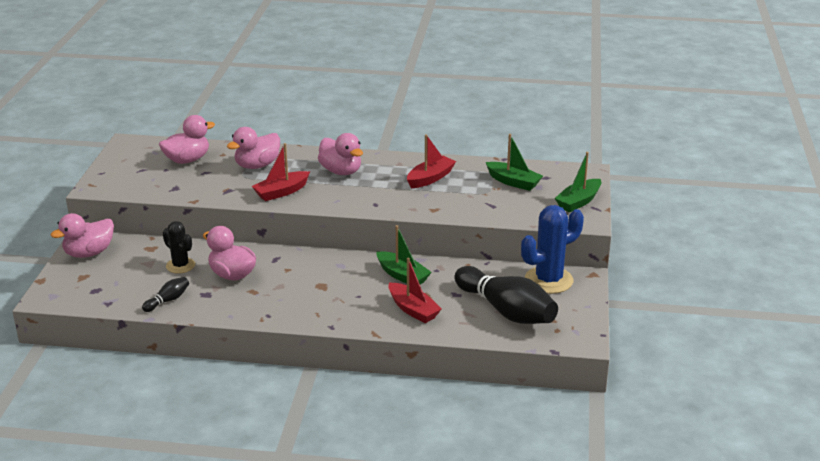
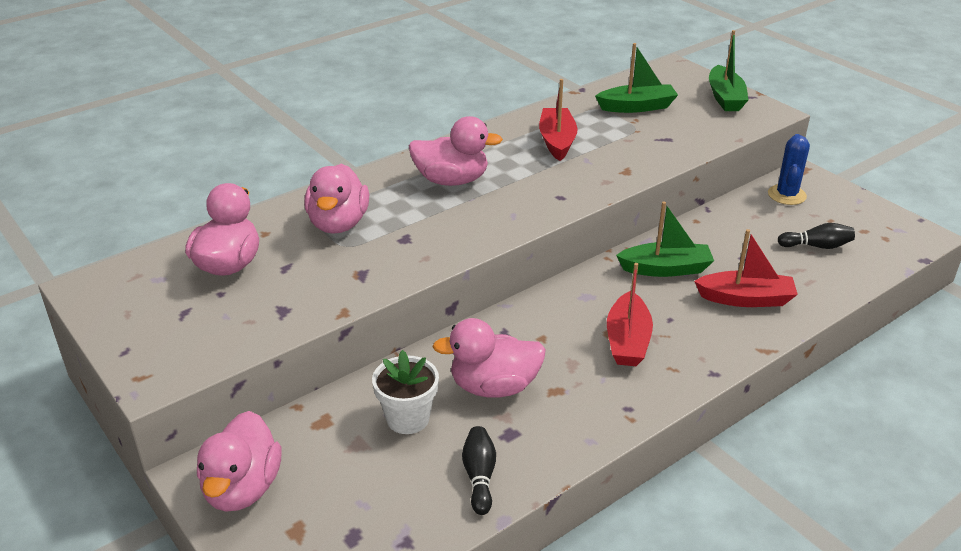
camera: 45 degrees left, 5 degrees up
(180, 265) = (408, 418): black cactus -> white flower pot
(281, 192) = (432, 239): red boat -> red boat (627, 341)
(506, 311) = (816, 246): black bowling pin -> black bowling pin, size x0.44
(548, 280) = (786, 195): blue cactus -> blue cactus, size x0.61

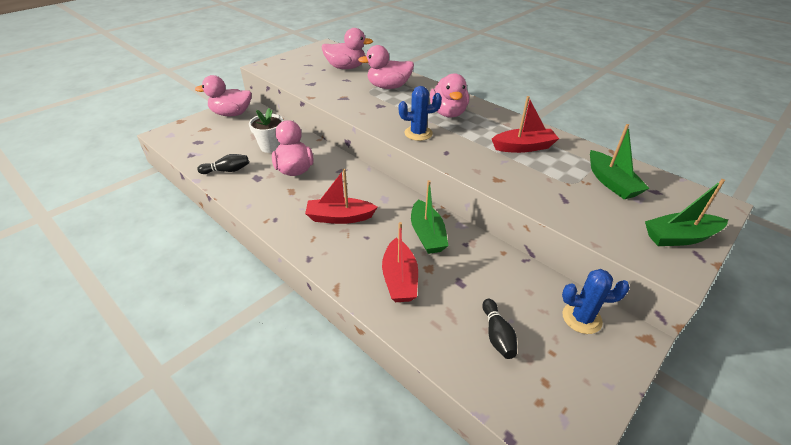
camera: 80 degrees right, 5 degrees up
(506, 212) = (418, 133): none -> blue cactus

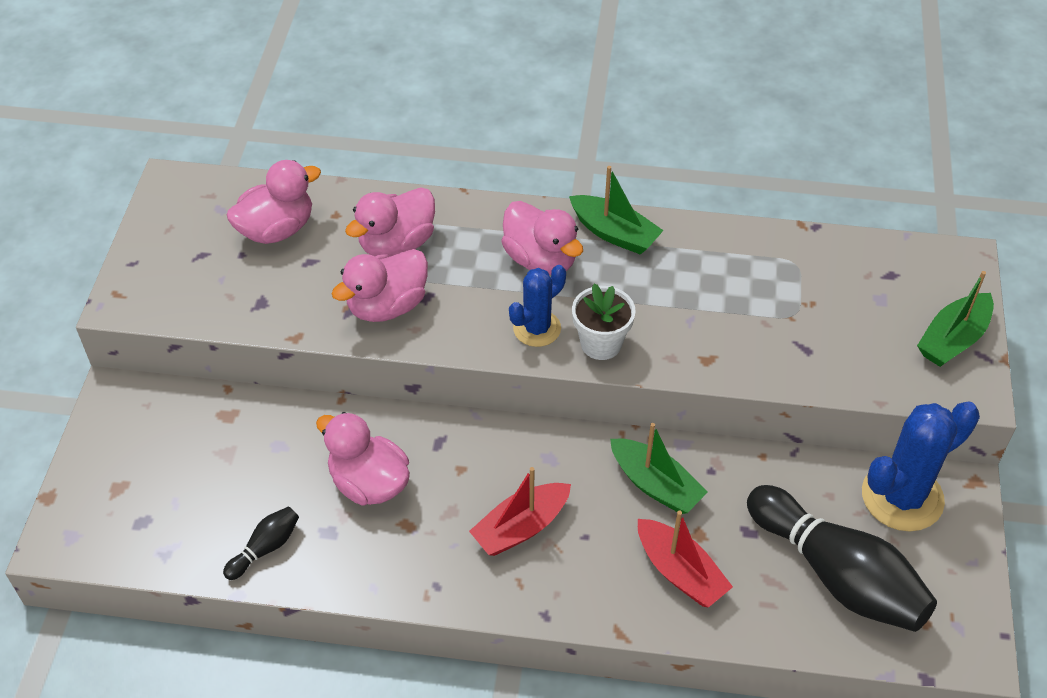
camera: 35 degrees left, 10 degrees up
(231, 114) = (125, 428): pink duck -> pink duck (387, 306)
(271, 146) = (280, 460): white flower pot -> white flower pot (601, 343)
(497, 335) = (837, 575): black bowling pin -> black bowling pin, size x2.28
(523, 147) = (694, 278): red boat -> none
(581, 318) = (902, 497): blue cactus -> blue cactus, size x1.64
(611, 182) = (837, 287): green boat -> green boat (614, 233)

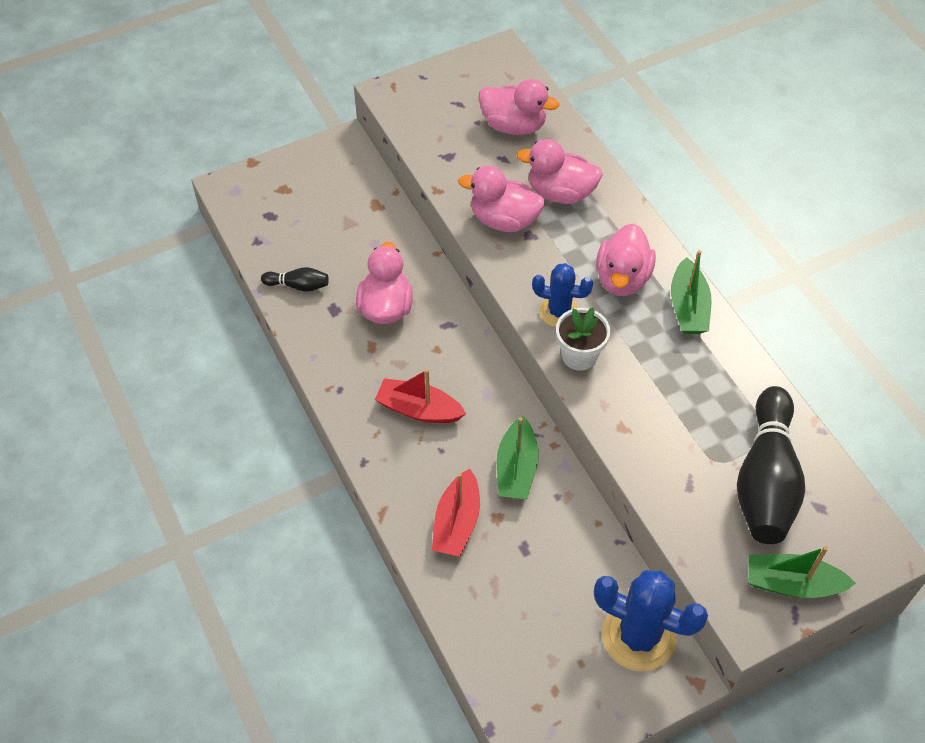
camera: 55 degrees right, 5 degrees up
(837, 575) = (532, 625): black bowling pin -> black bowling pin (765, 480)

